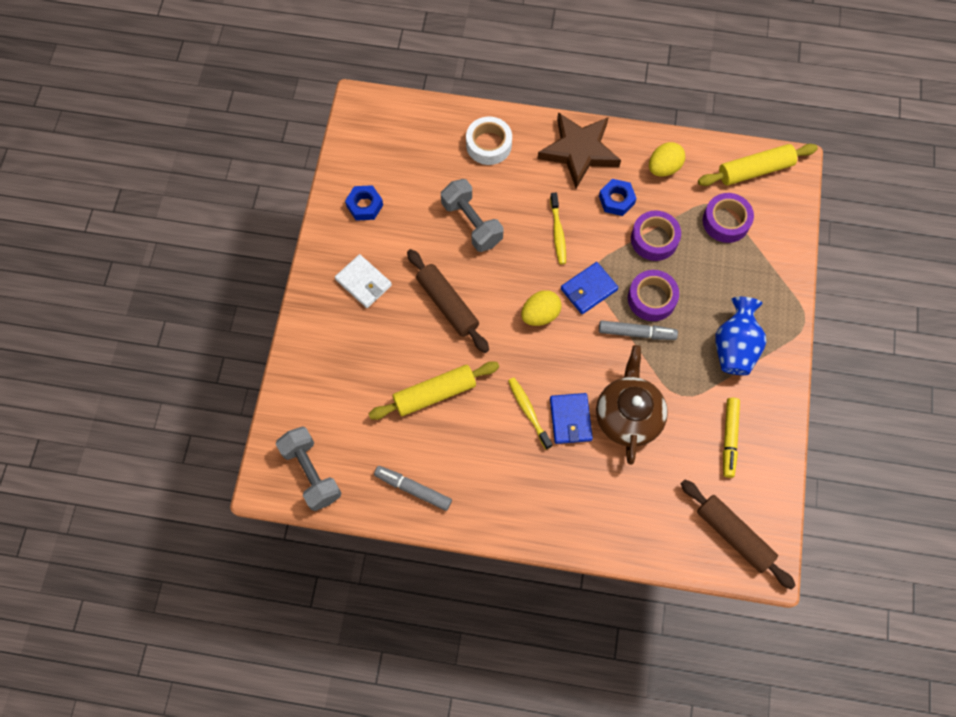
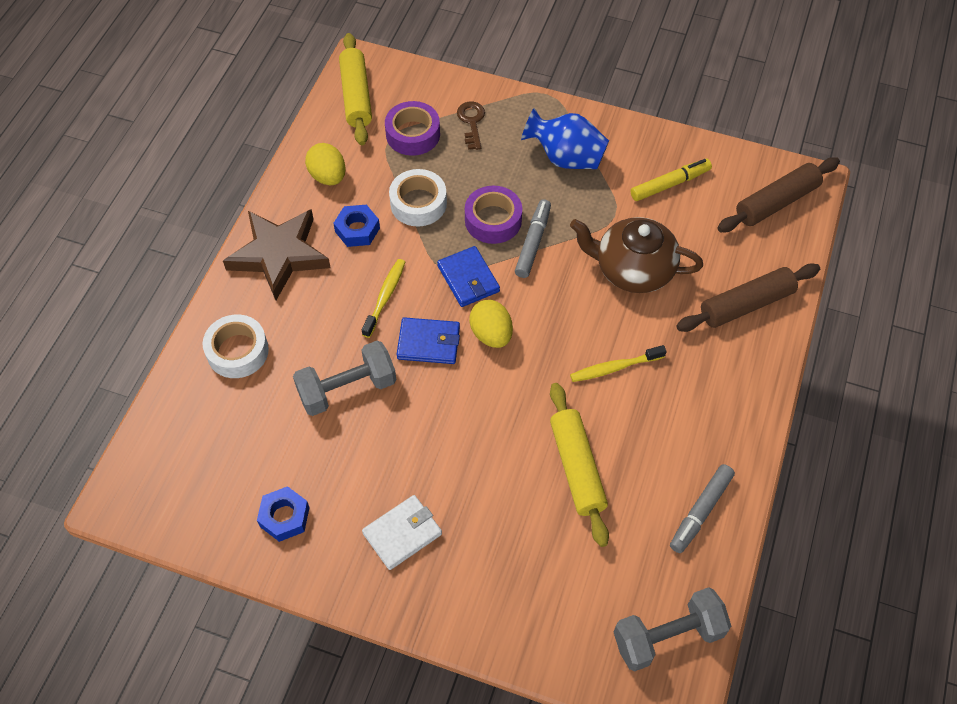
camera: 80 degrees left, 10 degrees down
(447, 304) = (456, 434): brown rolling pin -> brown rolling pin (746, 304)
(558, 232) = (385, 297): yellow toothbrush -> yellow toothbrush turned 75 degrees counterclockwise
(570, 419) = (629, 326): blue wallet -> blue wallet (428, 343)
(654, 239) = (418, 203): purple tape -> white tape
(729, 439) = (670, 184): yellow marker -> yellow marker turned 45 degrees counterclockwise
(753, 265) = (471, 122): none -> brown key

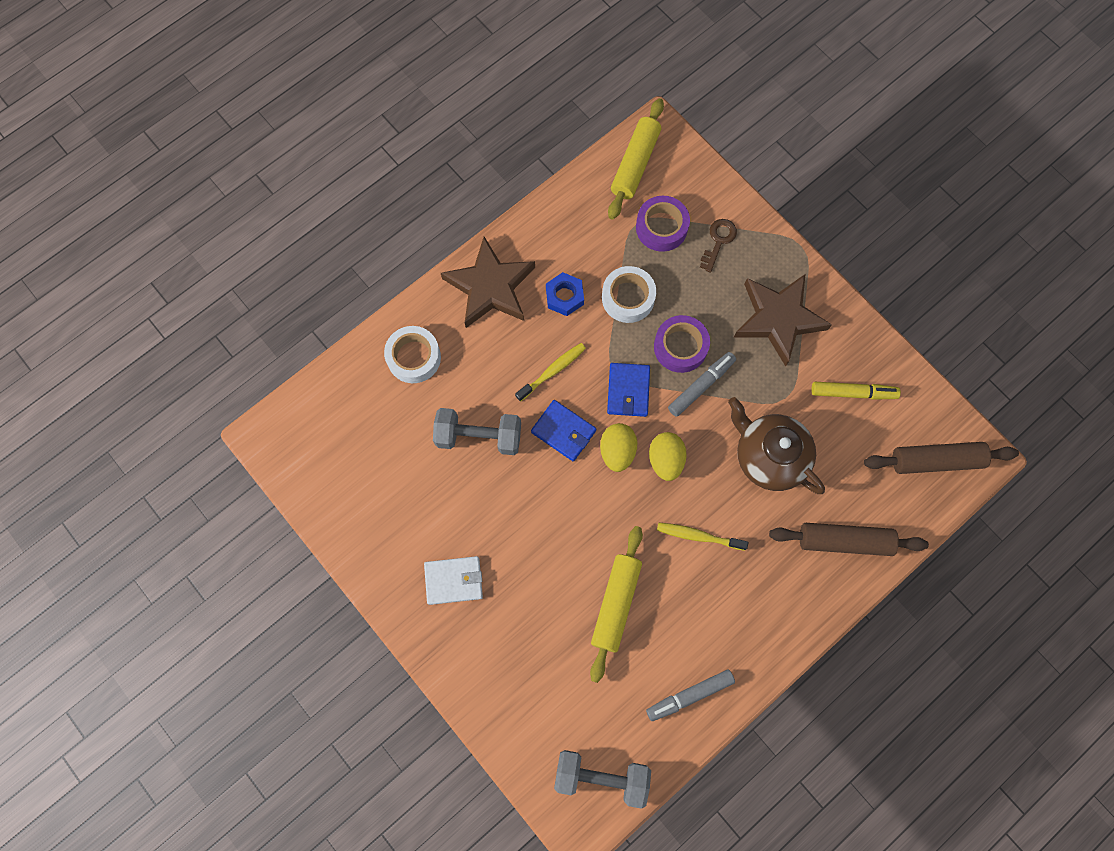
camera: 30 degrees right, 15 degrees up
(284, 517) = (376, 517): blue nut -> none
(328, 176) = (568, 232): yellow egg -> yellow egg (665, 460)
(566, 158) = (778, 319): blue vase -> brown star

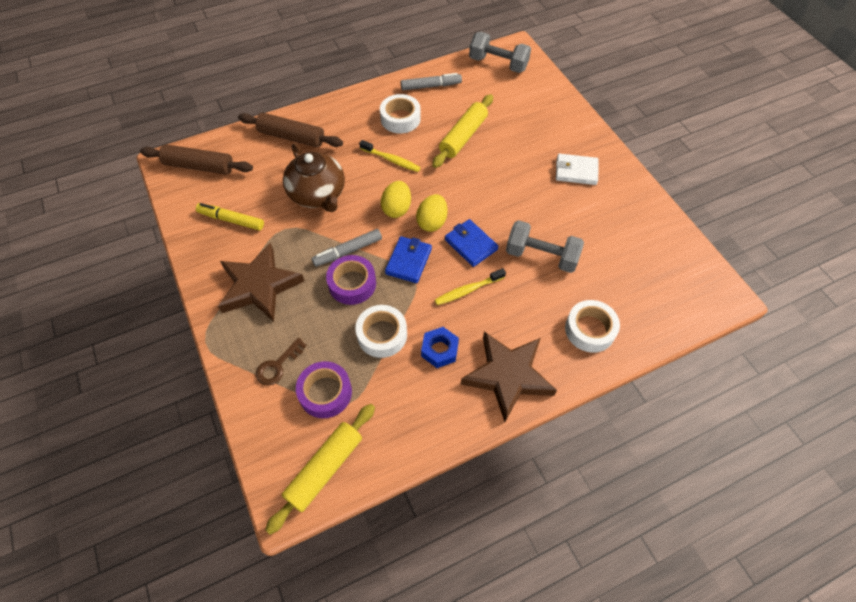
camera: 165 degrees left, 15 degrees down
(712, 615) = (400, 119): none -> white tape

